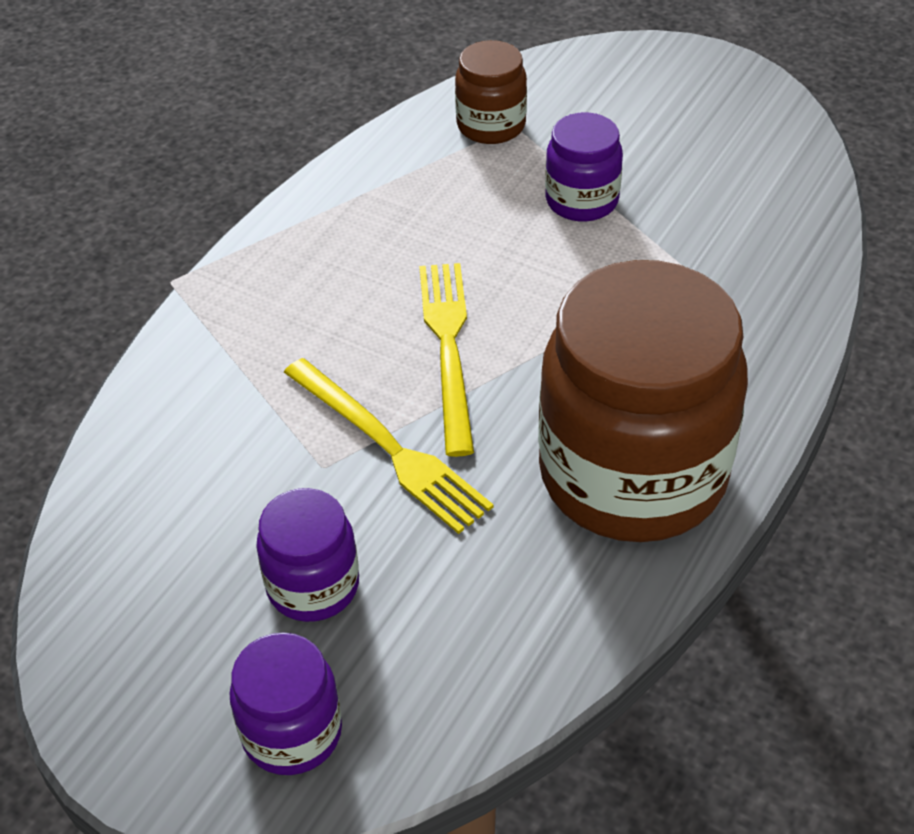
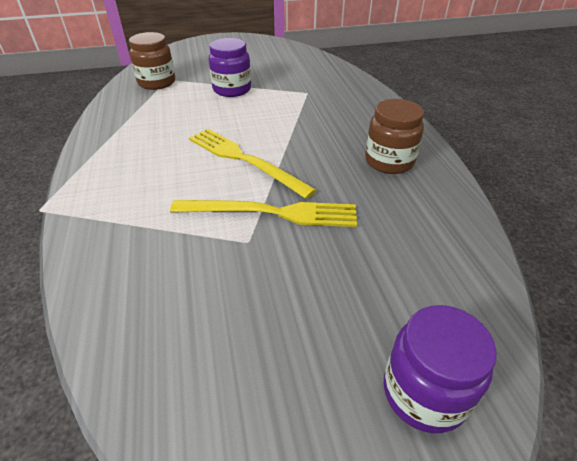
camera: 45 degrees left, 5 degrees down
(313, 586) = (322, 301): purple jar -> none
(632, 474) = (389, 161): brown jar -> brown jar, size x0.47

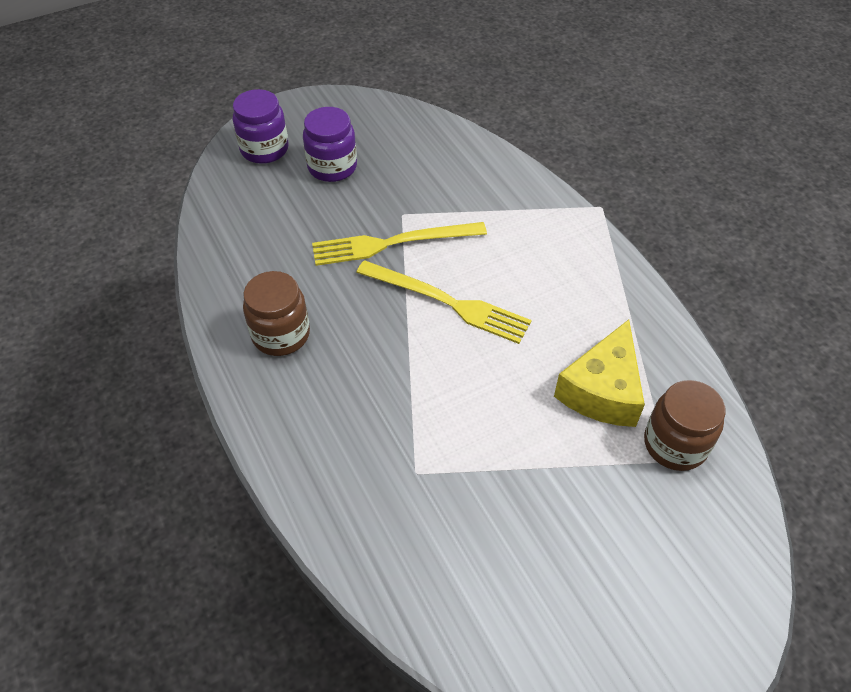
camera: 165 degrees right, 10 degrees up
(174, 104) = (602, 390): none -> yellow cheese
(232, 89) = (541, 452): purple jar -> purple jar (332, 167)

